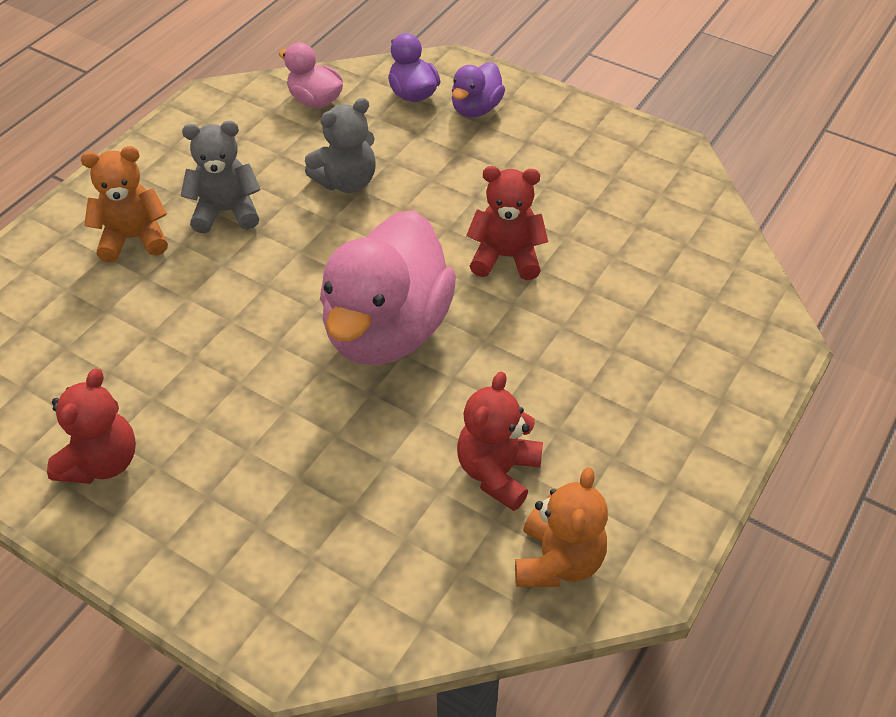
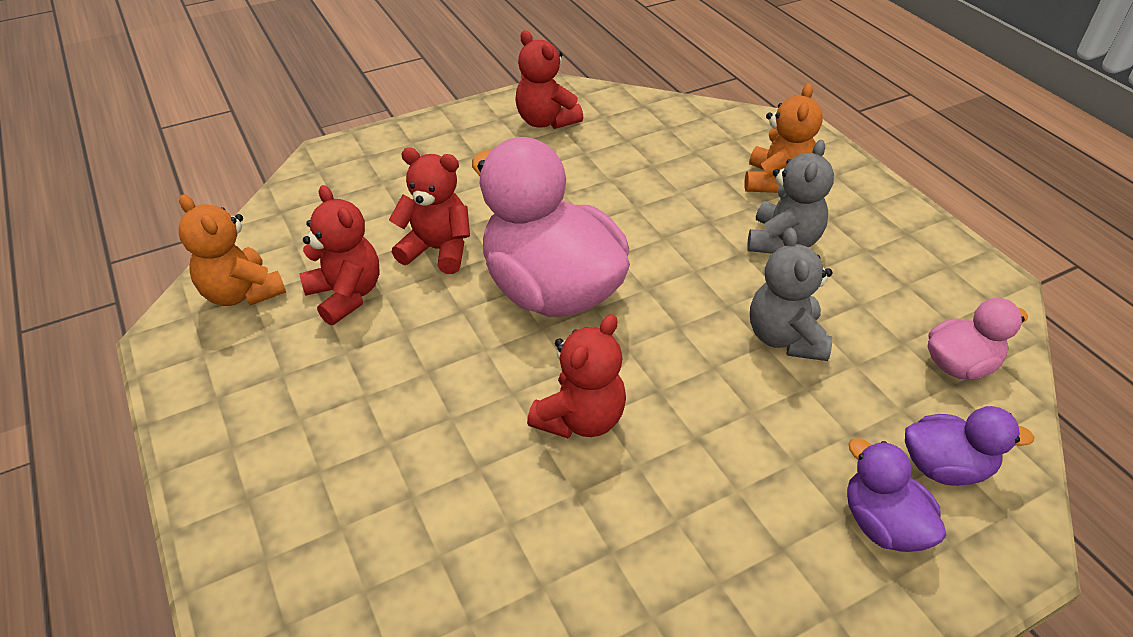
camera: 120 degrees right, 5 degrees down
(390, 438) = (437, 250): none -> red teddy bear

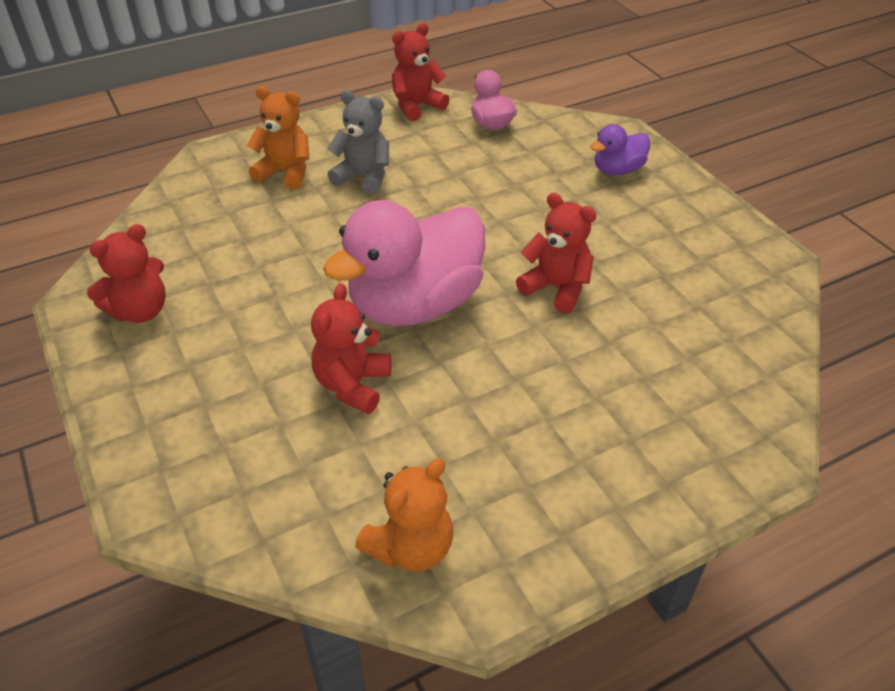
camera: 90 degrees left, 0 degrees up
(346, 295) = (417, 451): red teddy bear -> red teddy bear (417, 106)
(785, 338) = (470, 187): grey teddy bear -> none
(945, 467) = (573, 143): purple duck -> none

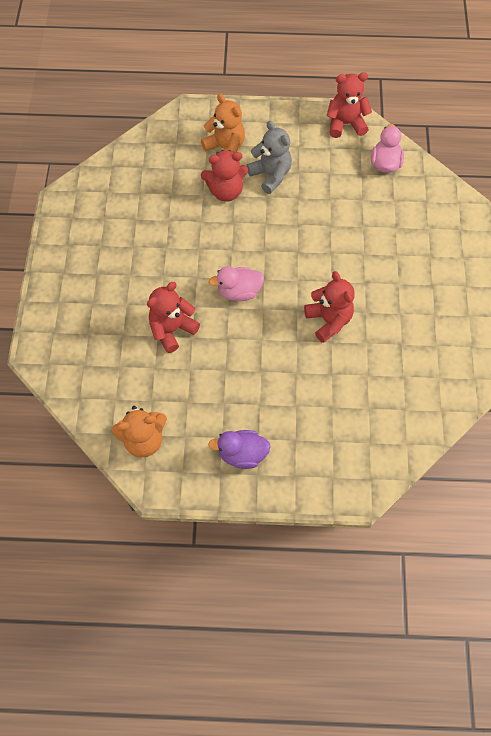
camera: 30 degrees right, 20 degrees up
(140, 311) = (90, 222): red teddy bear -> red teddy bear (226, 191)
(415, 304) = (239, 291): pink duck -> pink duck, size x0.47
(617, 170) = (440, 245): purple duck -> purple duck (242, 454)

